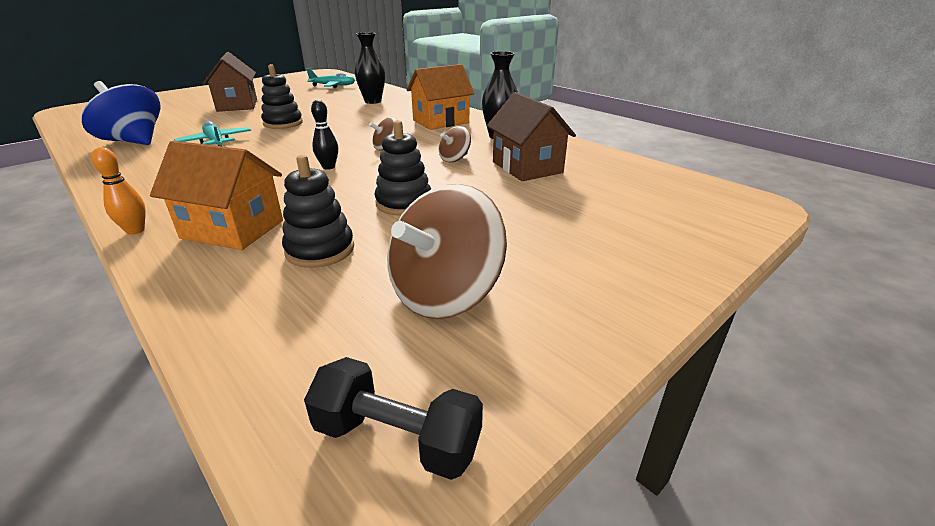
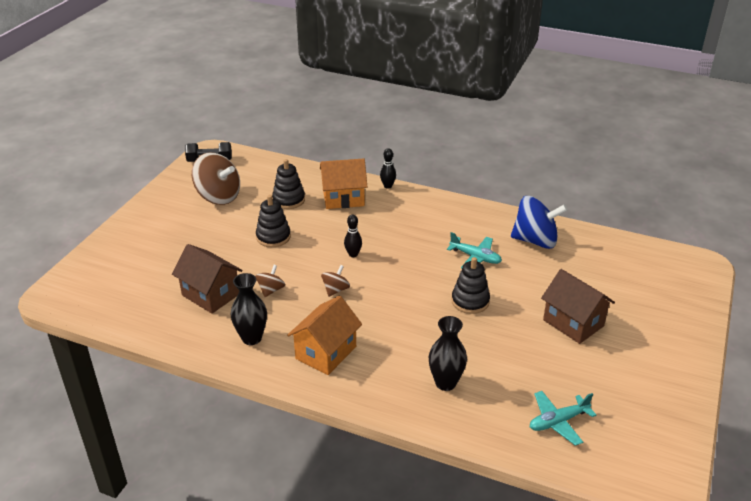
camera: 155 degrees right, 5 degrees up
(135, 230) = (387, 186): orange bowling pin -> black bowling pin
(445, 294) = (218, 196): brown spinning top -> brown spinning top turned 105 degrees clockwise

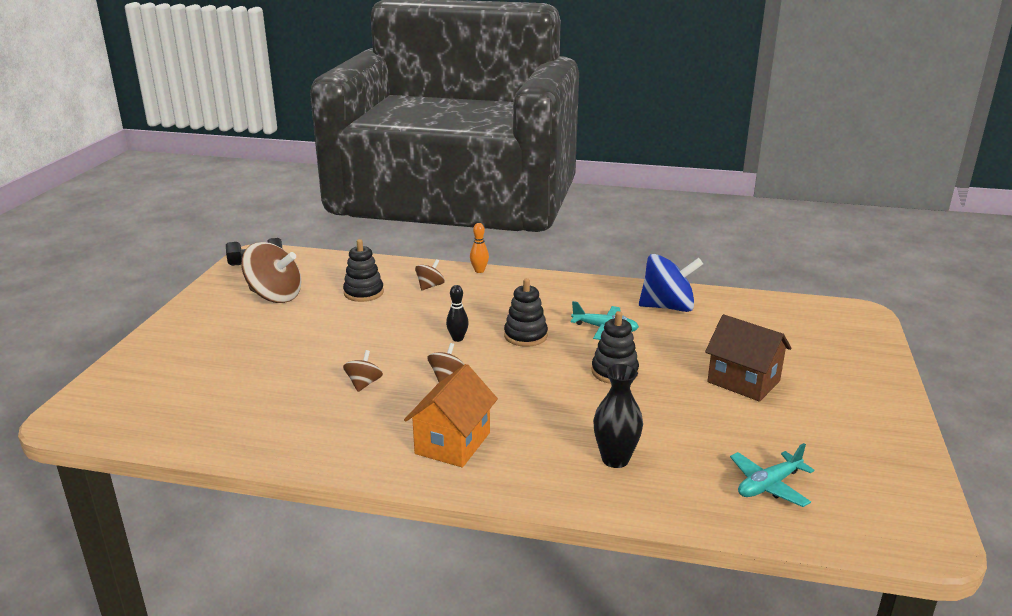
camera: 10 degrees left, 10 degrees down
(210, 294) = (286, 396): brown house -> none
(251, 338) = (351, 437): black vase -> none
(273, 237) = (353, 330): black stacking toy -> black stacking toy (525, 336)
(343, 198) = (430, 286): orange house -> brown spinning top
(387, 186) = (479, 271): black bowling pin -> orange bowling pin

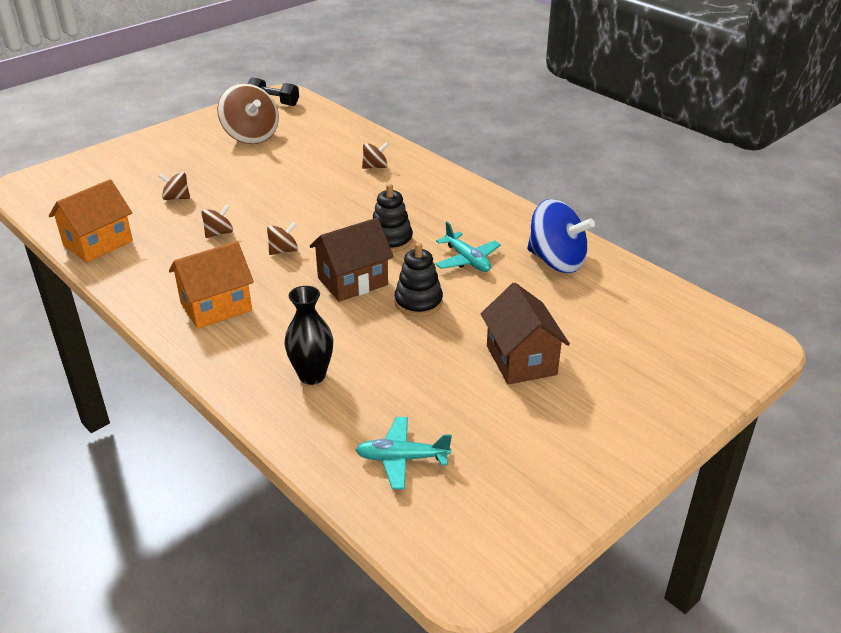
camera: 35 degrees right, 10 degrees up
(247, 438) = (98, 243): none -> orange house
(274, 370) = (176, 198): none -> brown spinning top
(363, 293) = (317, 155): black stacking toy -> none
(457, 339) = (334, 222): black bowling pin -> none
(479, 271) = (435, 166): orange bowling pin -> none
(541, 377) = (353, 281): none -> brown house

